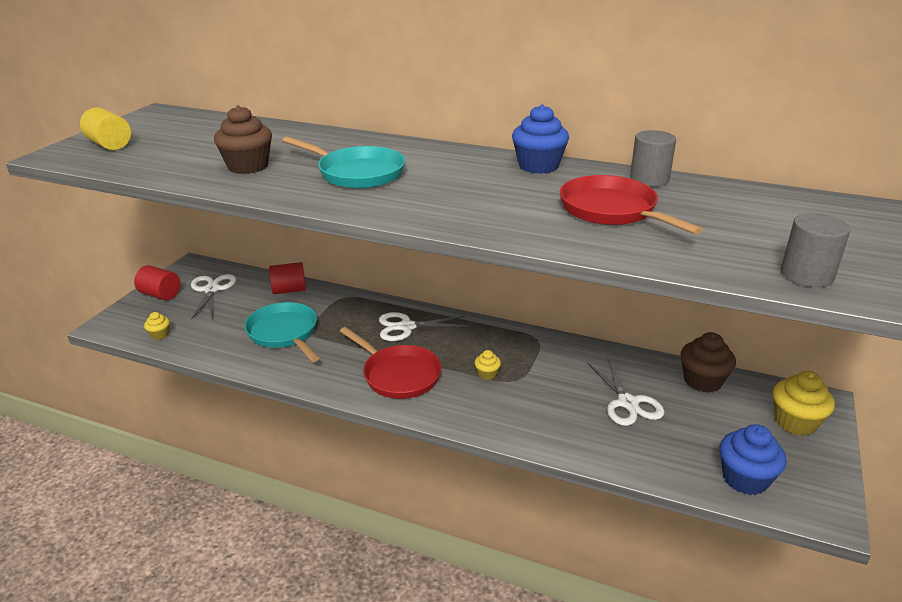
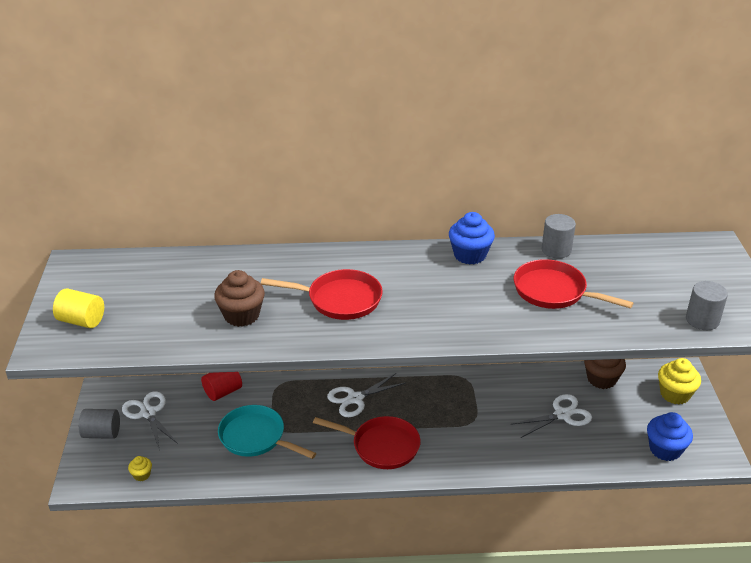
camera: 25 degrees left, 5 degrees up
(160, 294) = (102, 433): red cylinder -> grey cylinder
(357, 173) = (339, 299): turquoise pan -> red pan
(487, 374) = (448, 423): yellow cupcake -> none
(627, 403) = (562, 415): white scissors -> white scissors turned 75 degrees counterclockwise

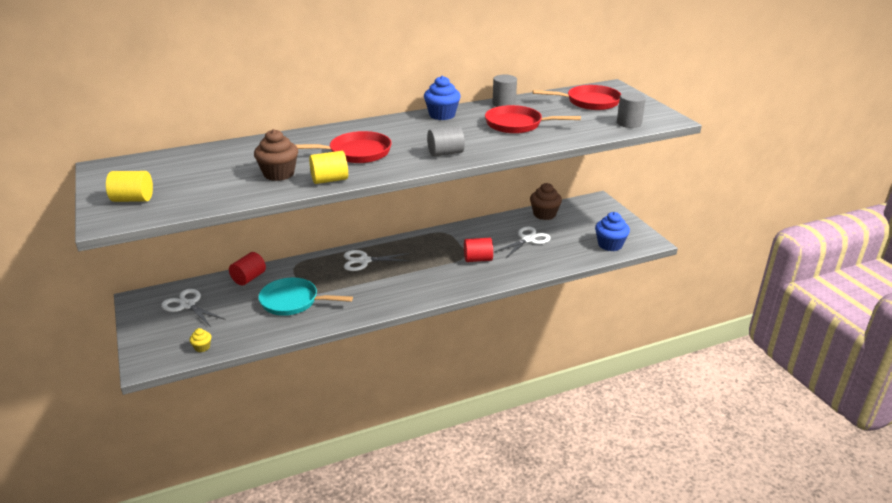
camera: 20 degrees left, 5 degrees down
(102, 433) = (150, 327): grey cylinder -> grey cylinder (445, 153)
(290, 338) = (330, 180): none -> yellow cylinder
(355, 398) = (364, 261): white scissors -> white scissors turned 45 degrees clockwise
(381, 446) = (401, 285): red pan -> red pan (589, 102)
(487, 430) = (478, 259): none -> red cylinder
(675, 394) = (599, 213): yellow cupcake -> none

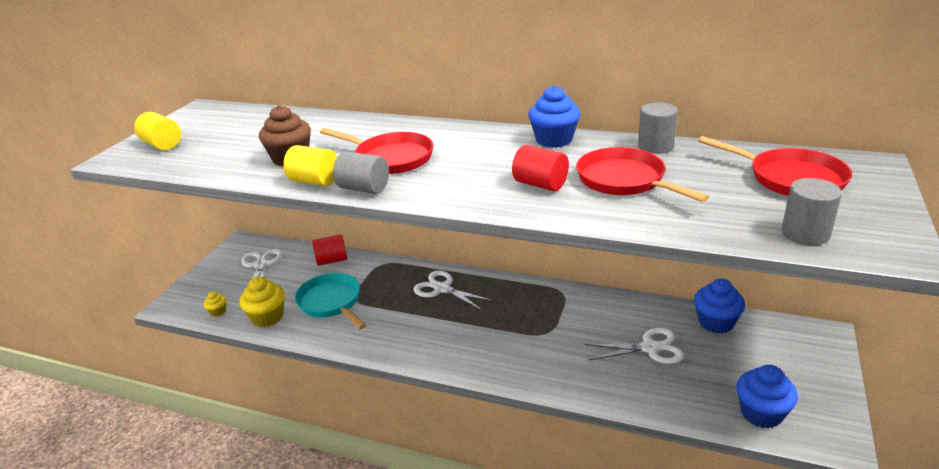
camera: 45 degrees right, 0 degrees up
(254, 331) = (267, 317): none -> yellow cupcake
(445, 153) = (473, 190): grey cylinder -> grey cylinder (364, 188)
(478, 259) = (556, 344): red cylinder -> red cylinder (540, 184)
(544, 214) = (716, 322): brown cupcake -> blue cupcake

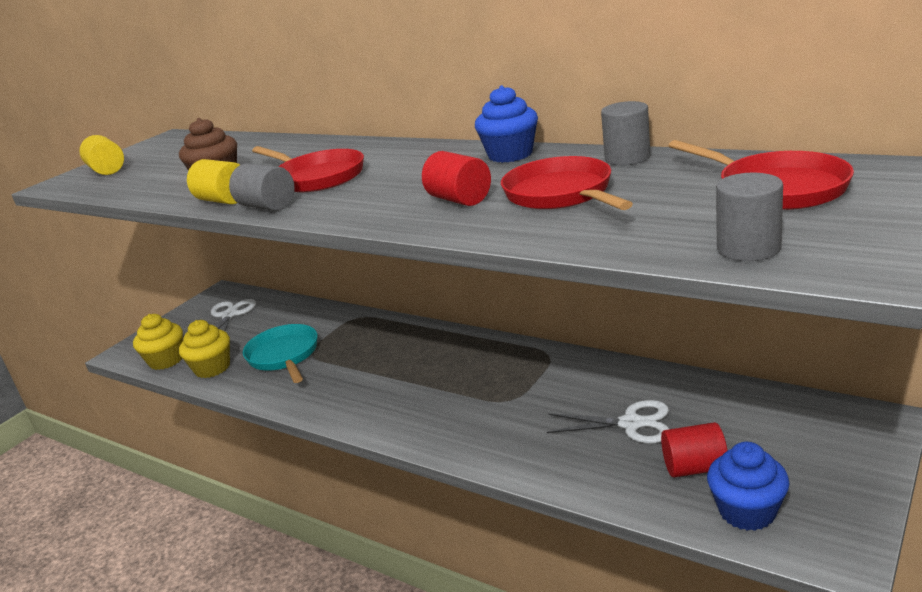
camera: 15 degrees right, 5 degrees down
(218, 311) = (166, 360): yellow cupcake -> yellow cupcake, size x1.95
(332, 260) = (304, 312): red cylinder -> red cylinder (694, 468)
(442, 289) = (410, 346): white scissors -> none
(716, 322) = (732, 398): blue cupcake -> none

